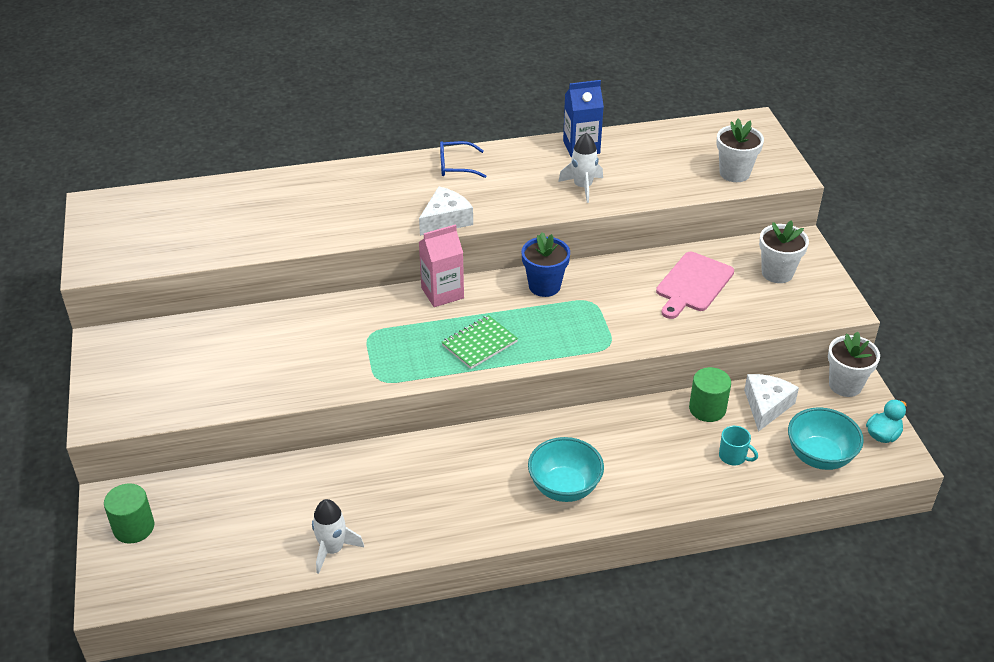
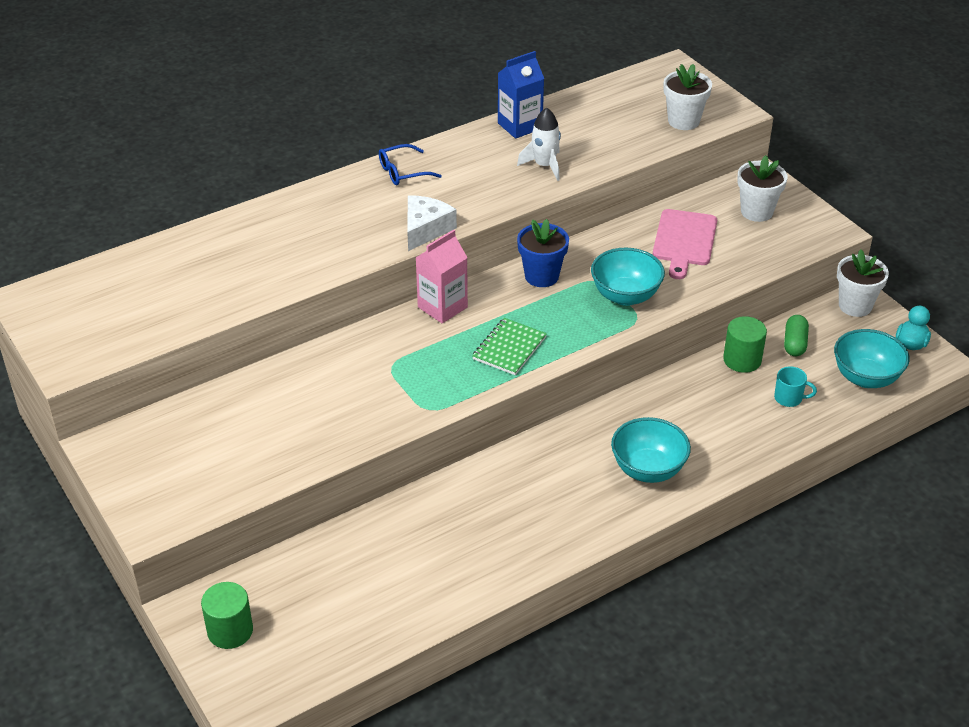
camera: 20 degrees left, 0 degrees up
(332, 549) = (453, 592): white rocket -> none
(610, 322) = (625, 296): none -> turquoise bowl
(766, 406) = (794, 343): white cheese -> green capsule

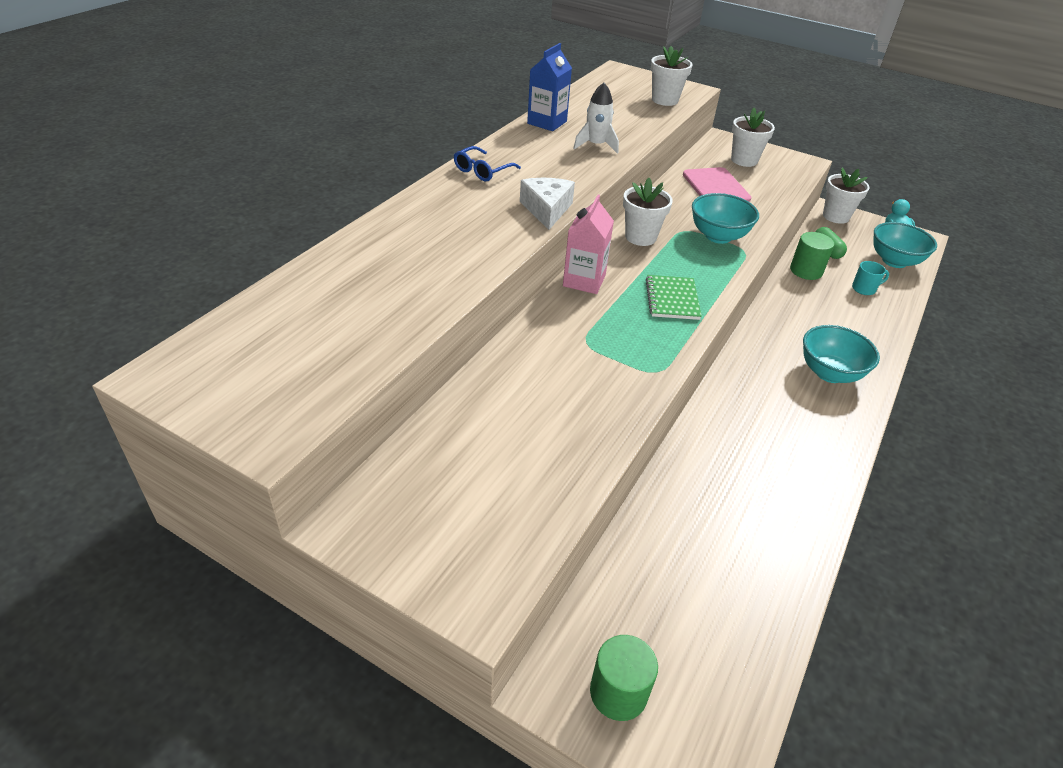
camera: 30 degrees left, 0 degrees up
(541, 276) = (640, 237): blue flower pot -> white flower pot

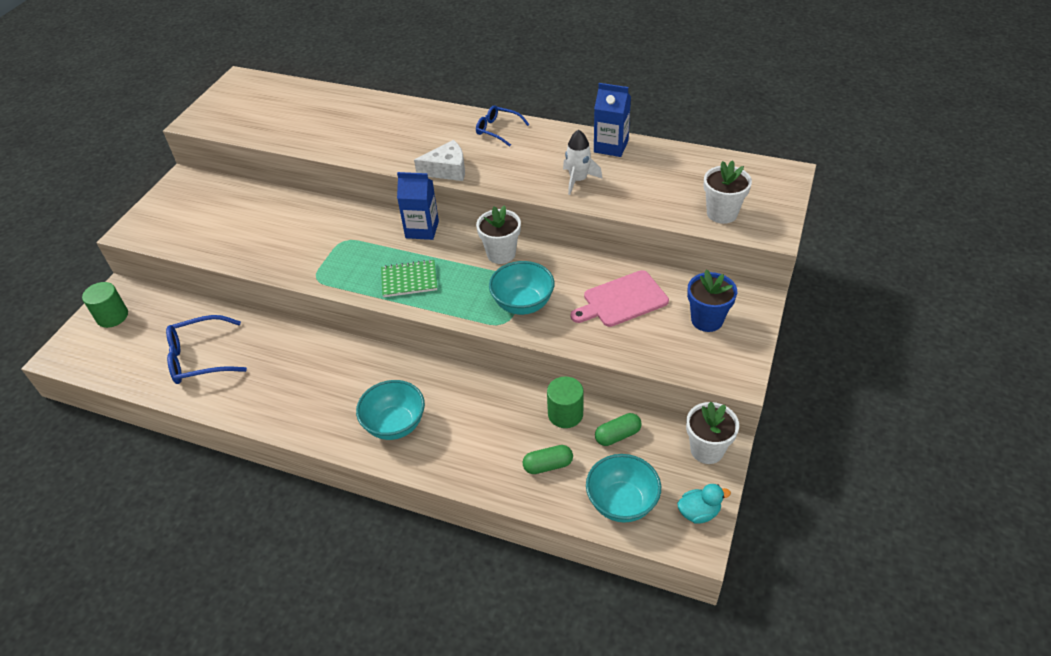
camera: 85 degrees right, 5 degrees up
(584, 281) = (422, 229): pink carton -> blue carton
(727, 552) = (200, 358): none -> blue glasses
(744, 160) = (707, 320): white flower pot -> blue flower pot
(864, 289) = (548, 465): turquoise mug -> green capsule

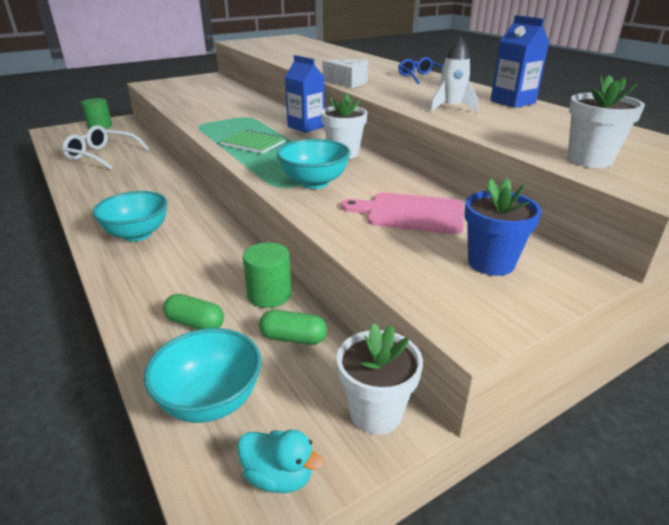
camera: 35 degrees right, 15 degrees down
(200, 358) = (102, 156): blue glasses -> white glasses

